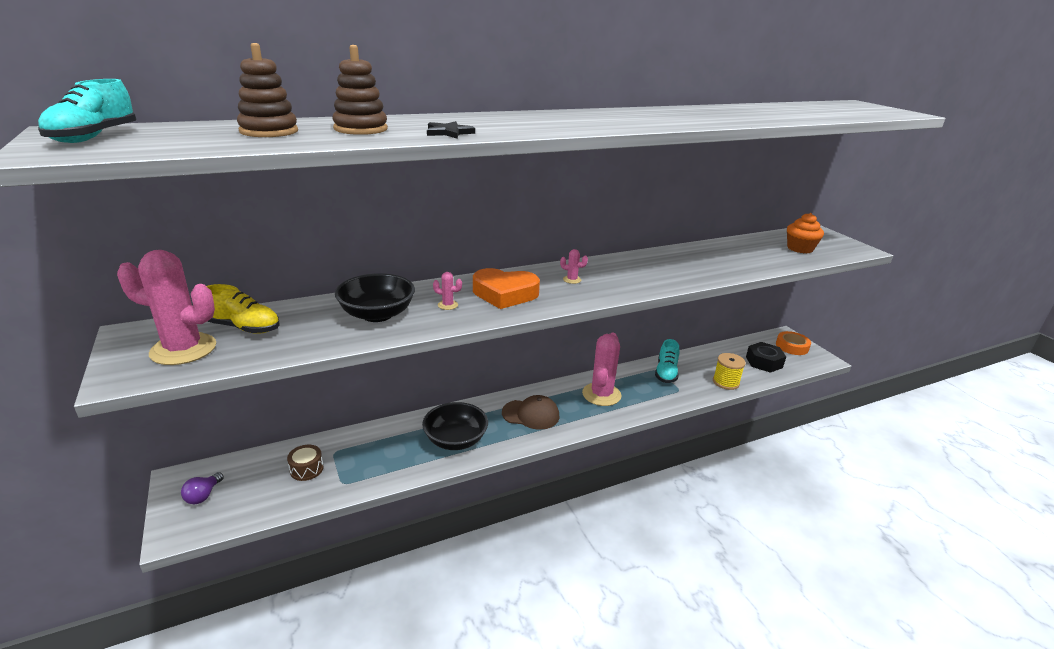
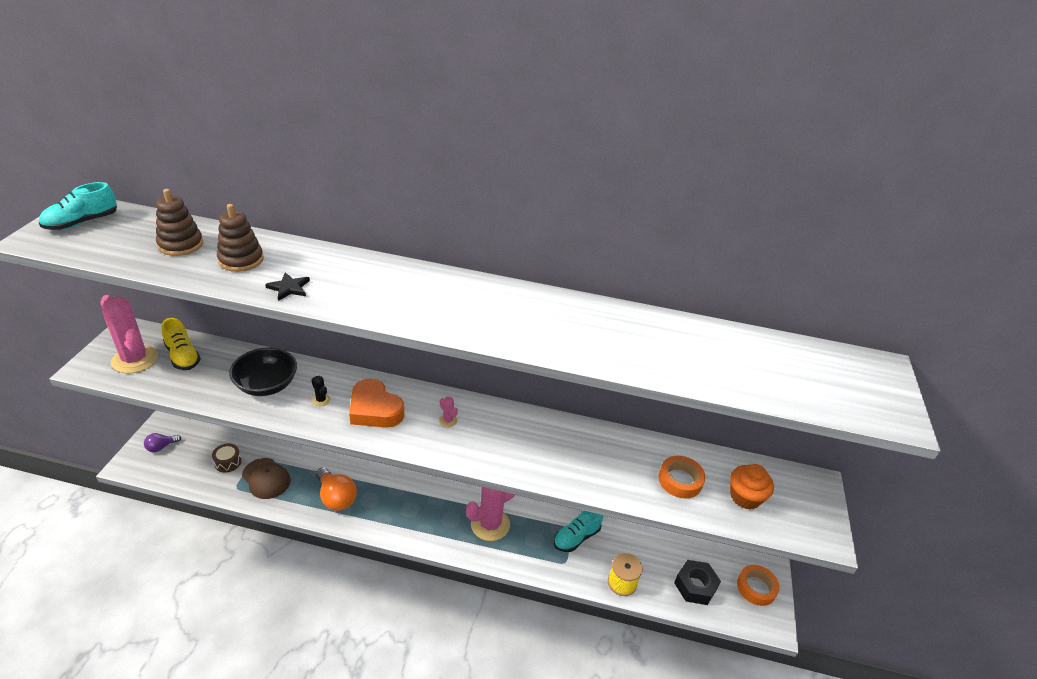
camera: 35 degrees right, 10 degrees up
(447, 305) = (321, 400): pink cactus -> black cactus
(455, 440) = (336, 497): black bowl -> orange light bulb
(531, 414) = (412, 508): brown cap -> brown cap (266, 478)
(758, 254) = (680, 480): none -> orange tape

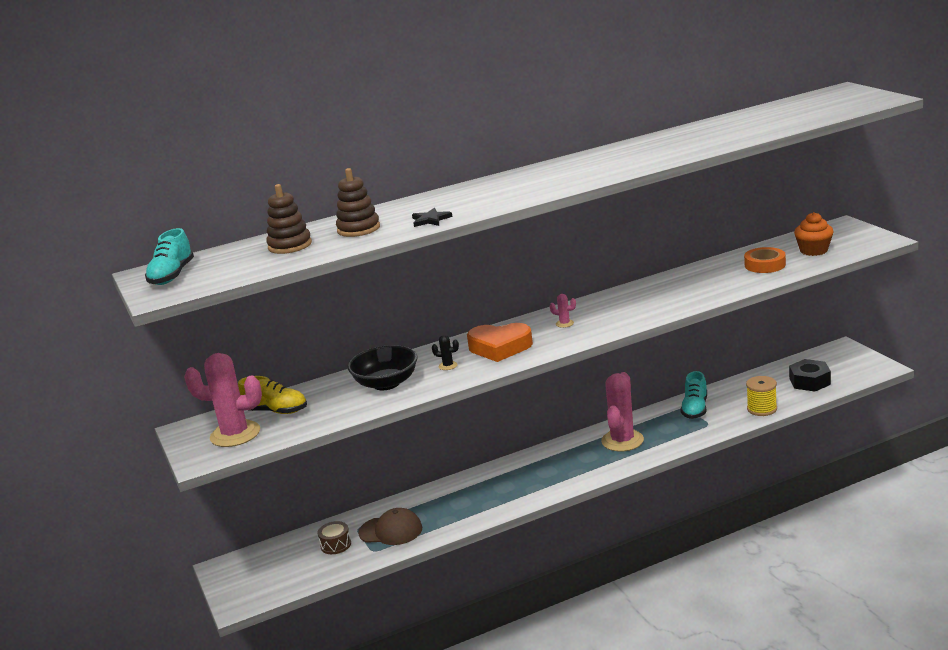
camera: 30 degrees left, 15 degrees down
(161, 447) = (249, 576): purple light bulb -> none
(336, 497) = (474, 502): orange light bulb -> none
(756, 587) = (847, 359): orange tape -> none

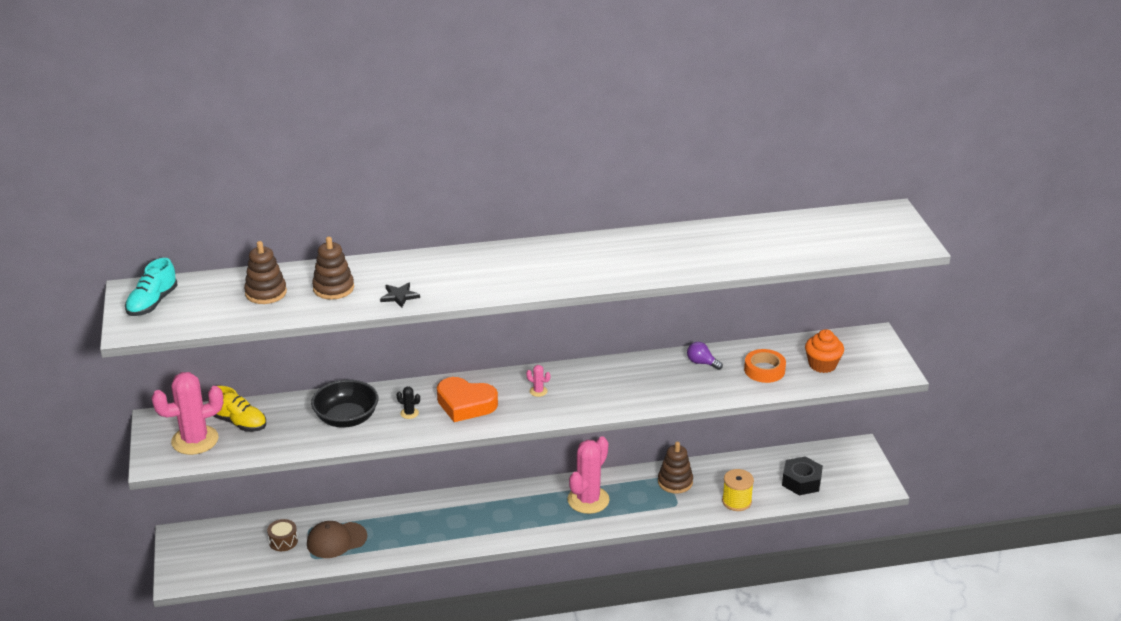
camera: 10 degrees right, 10 degrees up
(235, 434) = (195, 440): pink cactus -> pink cactus turned 45 degrees counterclockwise
(391, 531) = (336, 540): brown cap -> brown cap turned 135 degrees clockwise
(695, 409) = (675, 482): turquoise shoe -> brown stacking toy
(703, 273) = (701, 363): none -> purple light bulb

